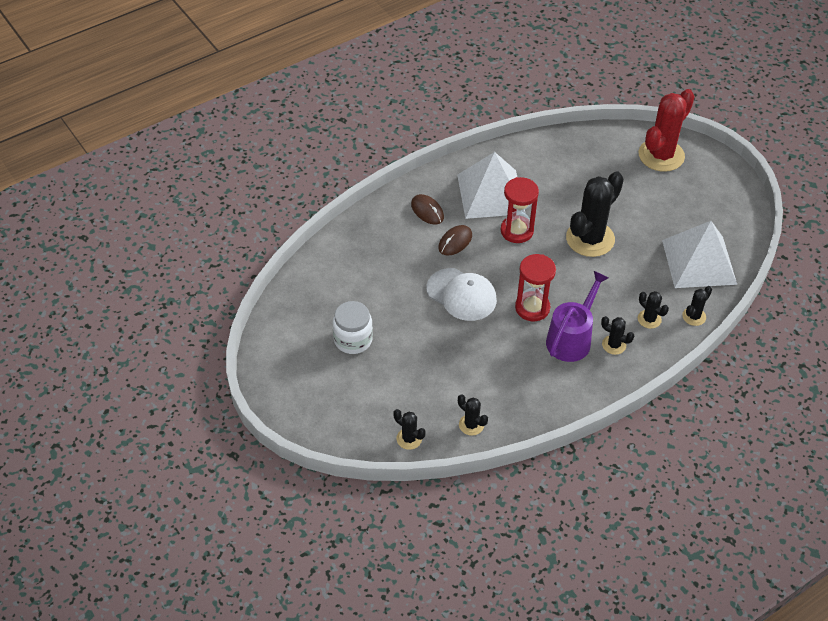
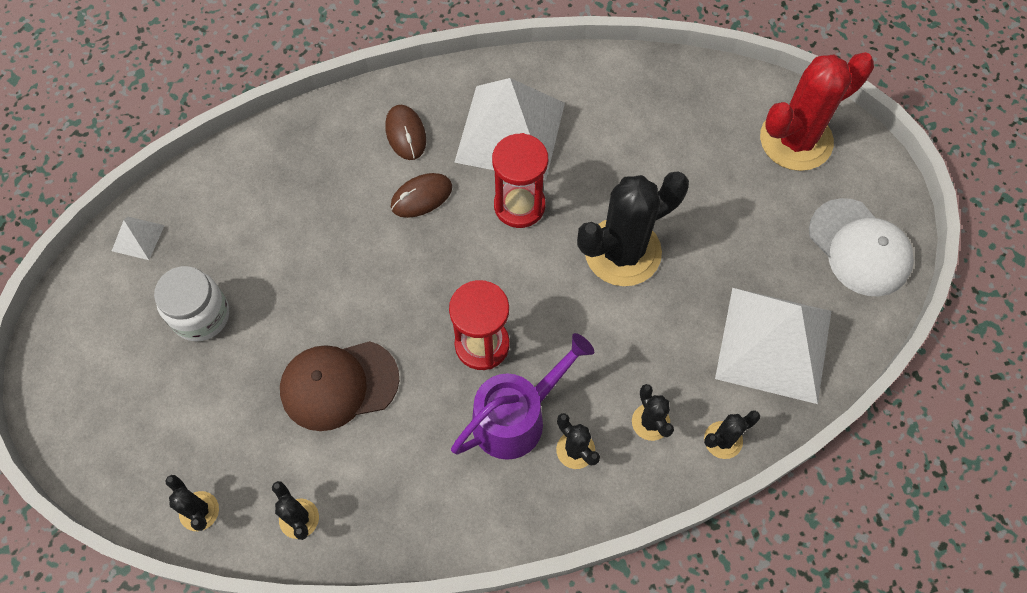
camera: 20 degrees right, 15 degrees up
(289, 310) = (138, 238): none -> white pyramid
(458, 352) = (339, 385): none -> brown cap
(461, 295) = (389, 289): white cap -> white cap (859, 248)

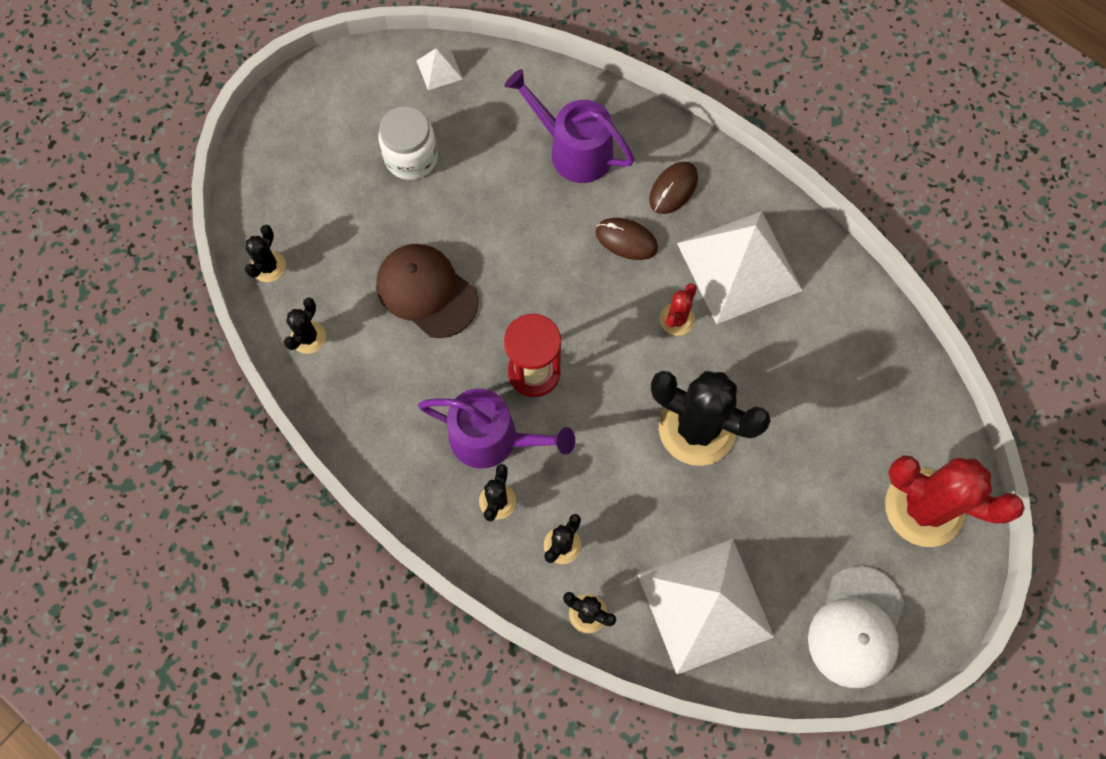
camera: 55 degrees right, 5 degrees up
(308, 183) = (574, 150): none -> purple watering can
(519, 205) = (676, 319): red hourglass -> red cactus

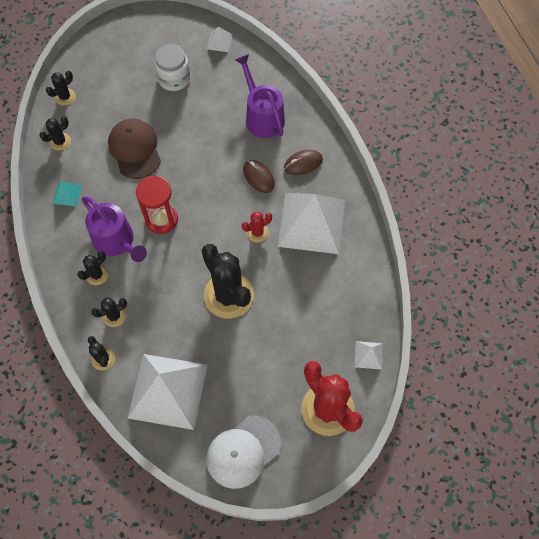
camera: 30 degrees right, 5 degrees down
(373, 408) = (67, 194): none -> turquoise pyramid
(928, 406) = (368, 355): none -> white pyramid

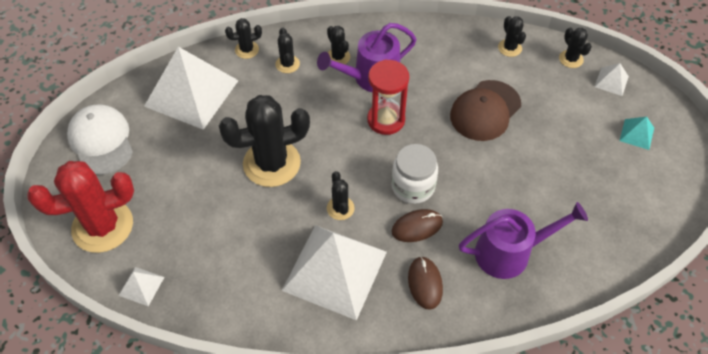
camera: 105 degrees right, 10 degrees down
(67, 194) = (441, 46): turquoise pyramid -> turquoise pyramid (636, 134)
(135, 149) = (485, 110): brown cap -> brown cap turned 135 degrees clockwise
(174, 79) = (585, 166): white jar -> white jar (413, 186)
(219, 41) = (645, 229): white pyramid -> white pyramid (611, 81)
(257, 232) = (340, 208): red cactus -> black cactus

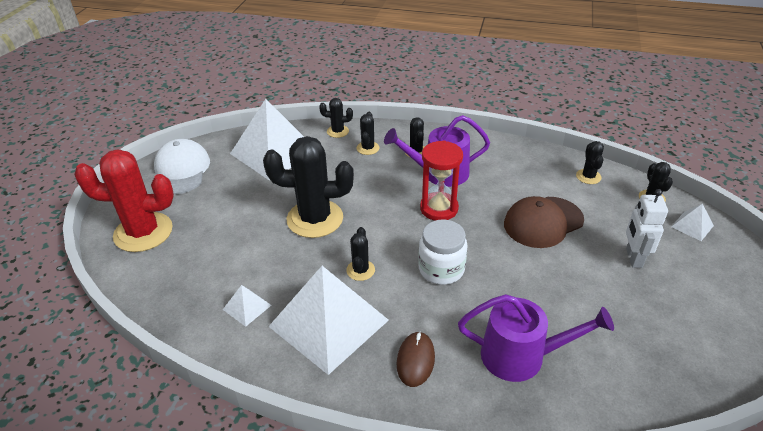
camera: 20 degrees right, 15 degrees down
(141, 286) = (146, 287): white pyramid -> white pyramid (247, 307)
(417, 227) = (430, 306): brown mouse -> none
(572, 129) = (633, 258): none -> white robot
(636, 134) = (709, 279): turquoise pyramid -> none

